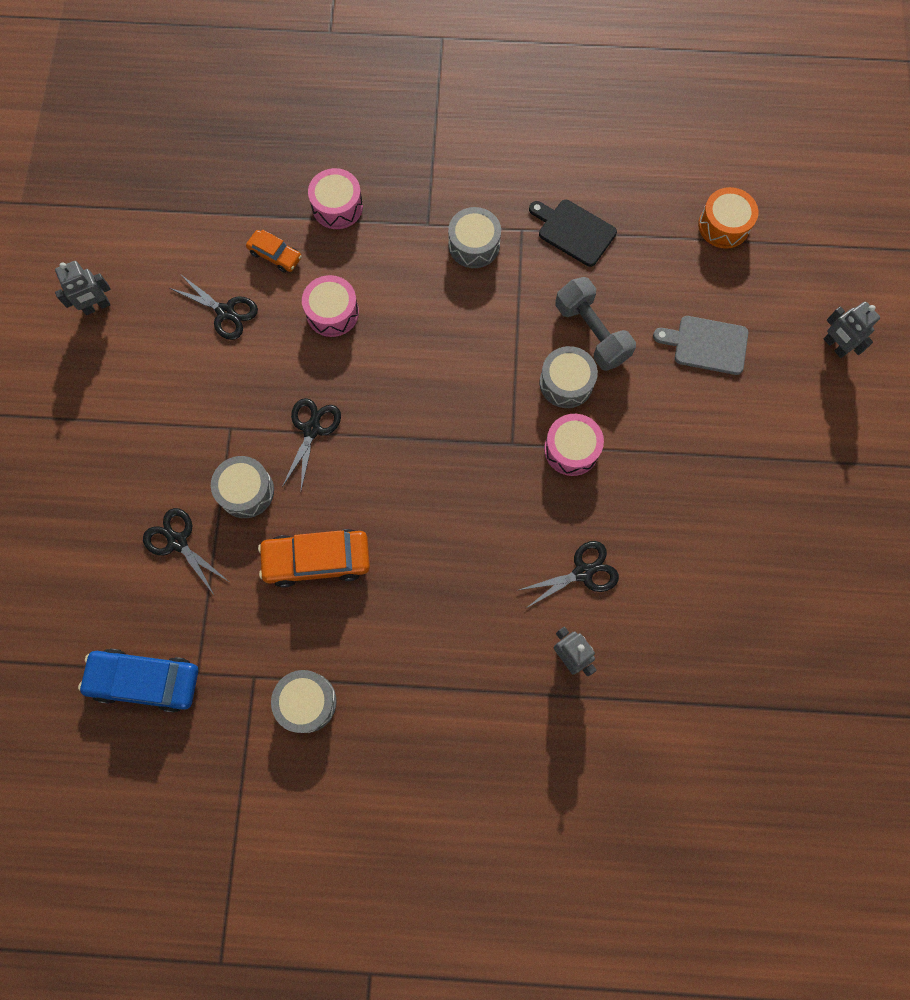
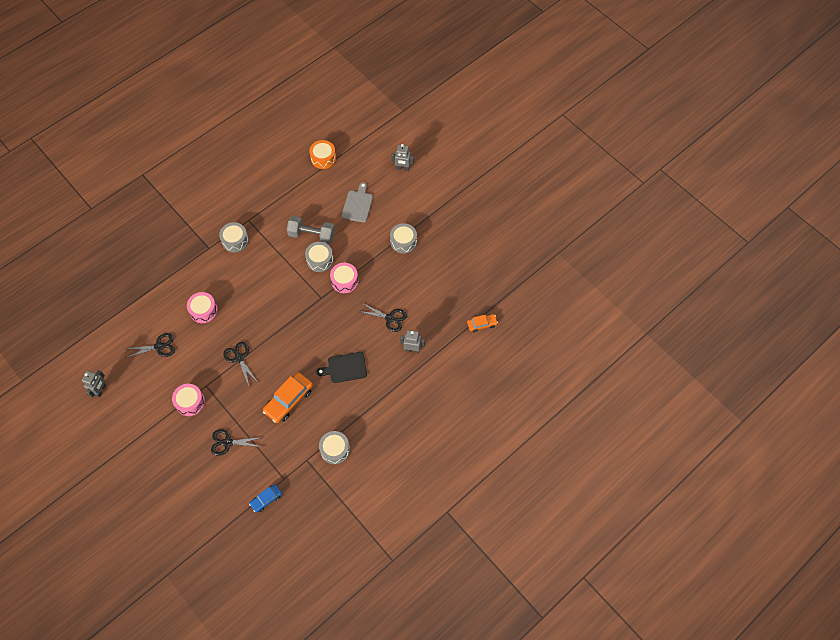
camera: 45 degrees left, 10 degrees down
(145, 680) = (266, 499): blue car -> blue car, size x0.57
(246, 491) = (236, 401): grey drum -> grey drum (403, 242)
(275, 255) = (157, 309): orange car -> orange car (482, 324)
(337, 206) = (164, 271): pink drum -> pink drum (190, 402)
(574, 231) = (269, 205): black cutting board -> black cutting board (345, 368)
(583, 572) = (390, 318): black scissors -> black scissors turned 90 degrees clockwise
(706, 345) = (357, 205): grey cutting board -> grey cutting board turned 135 degrees clockwise

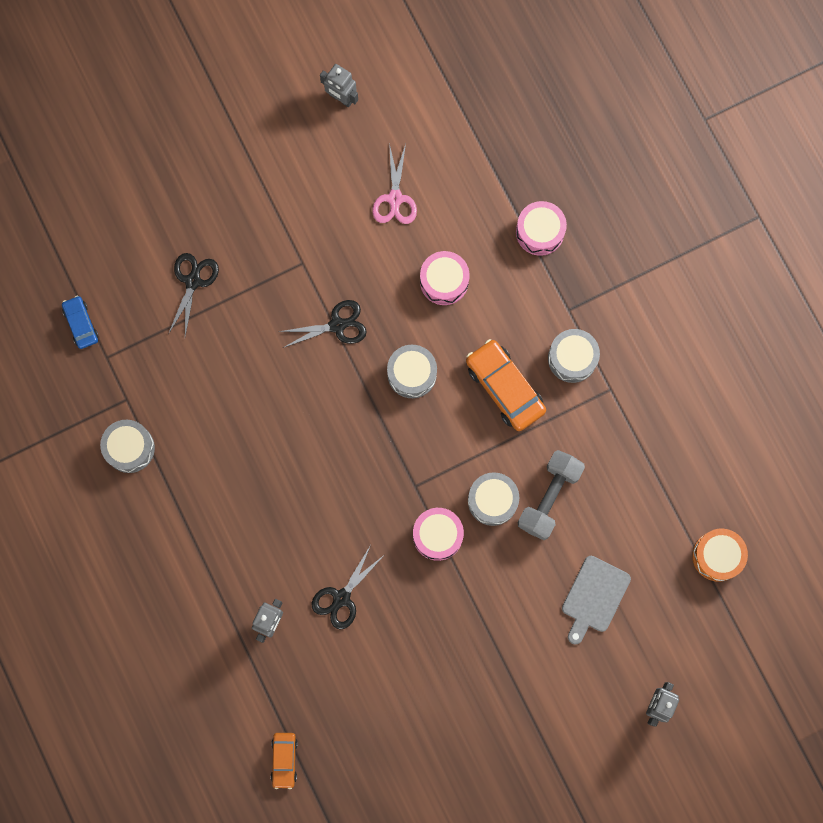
camera: 105 degrees right, 15 degrees up
(159, 347) = (395, 198): black scissors -> pink scissors
(190, 402) = (280, 233): pink drum -> pink drum (540, 232)
(289, 400) = (237, 392): orange car -> orange car (505, 387)
(345, 368) = (269, 497): black cutting board -> none
(357, 205) = (594, 597): grey cutting board -> grey cutting board turned 90 degrees clockwise
(403, 242) = (491, 663): grey drum -> grey drum (412, 374)

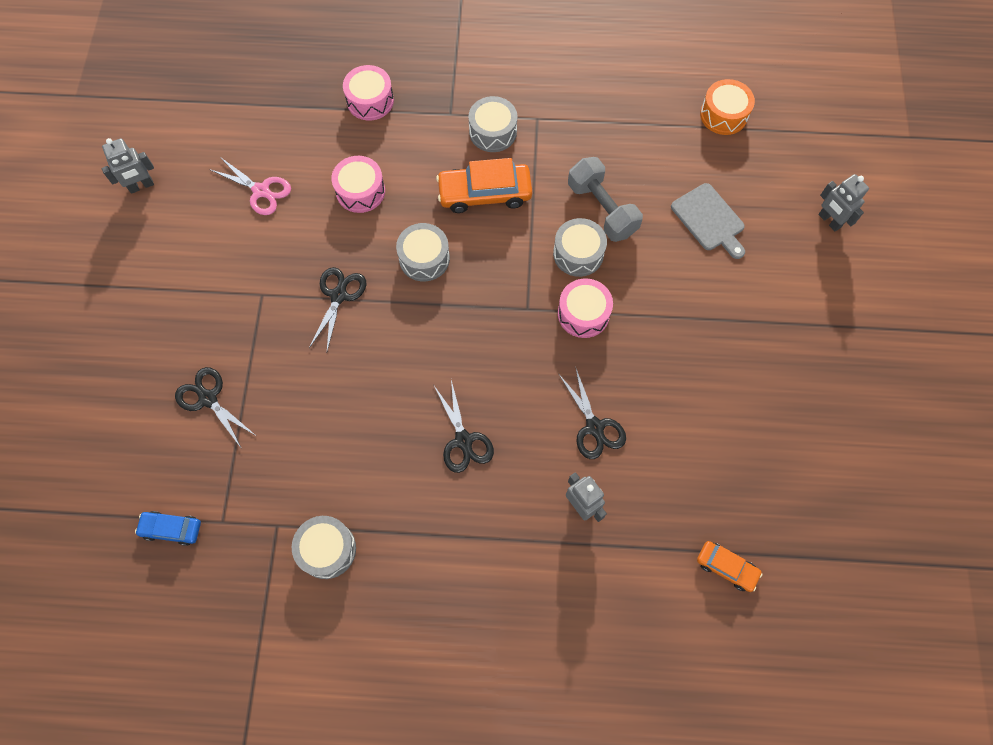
camera: 60 degrees left, 10 degrees down
(271, 500) = (463, 440): none -> black scissors

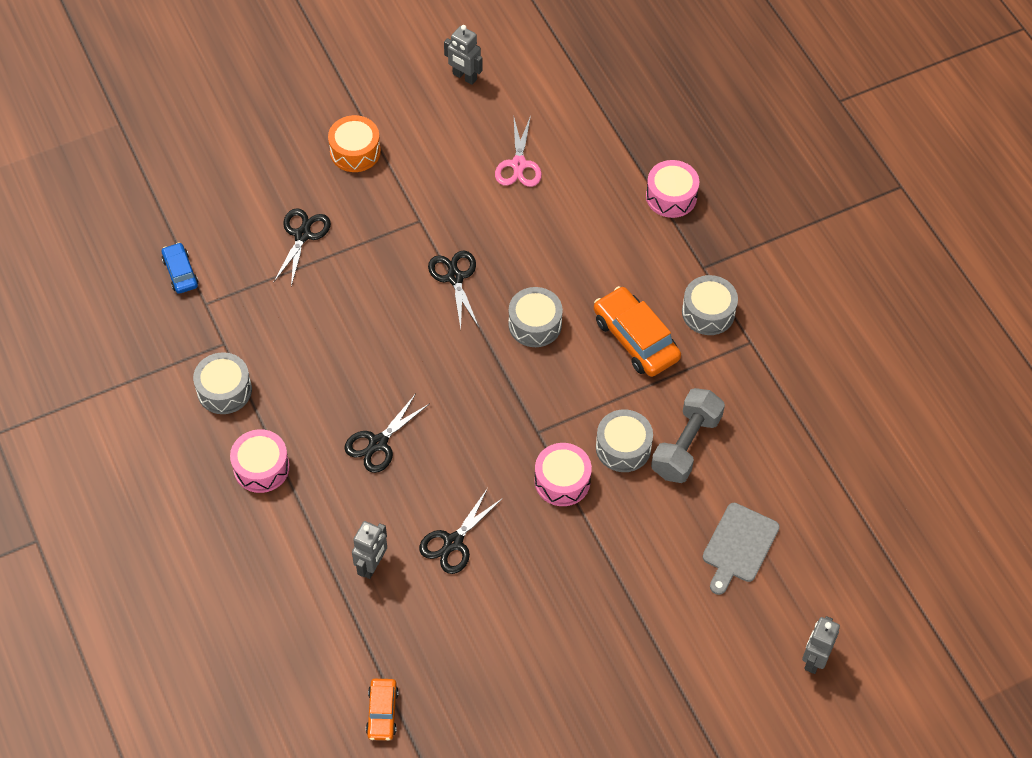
camera: 60 degrees right, 10 degrees down
(338, 296) = (455, 278): black scissors -> black scissors turned 90 degrees counterclockwise
(360, 191) = (570, 239): pink drum -> pink drum (261, 467)
(723, 115) = (875, 506): orange drum -> orange drum (355, 151)

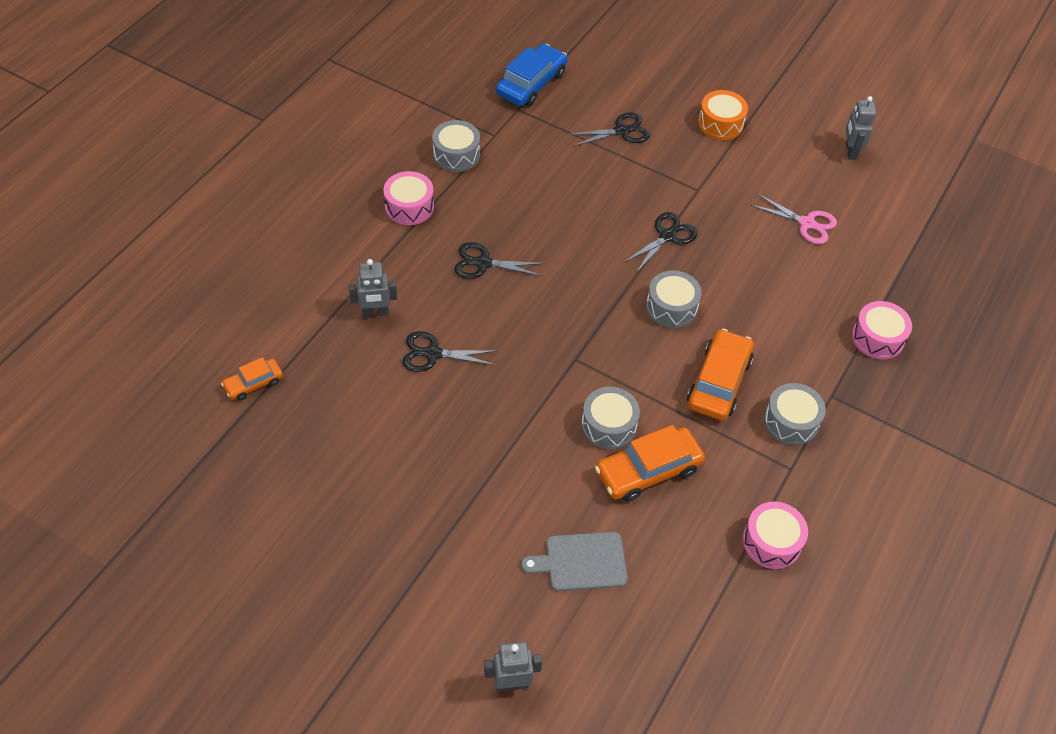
camera: 55 degrees right, 5 degrees down
(180, 272) = (531, 84): blue car -> blue car, size x1.77
(518, 164) = (806, 223): pink scissors -> pink scissors turned 120 degrees counterclockwise
(562, 481) = (543, 398): pink drum -> pink drum (771, 542)
(686, 445) = (648, 470): grey dumbbell -> orange car

